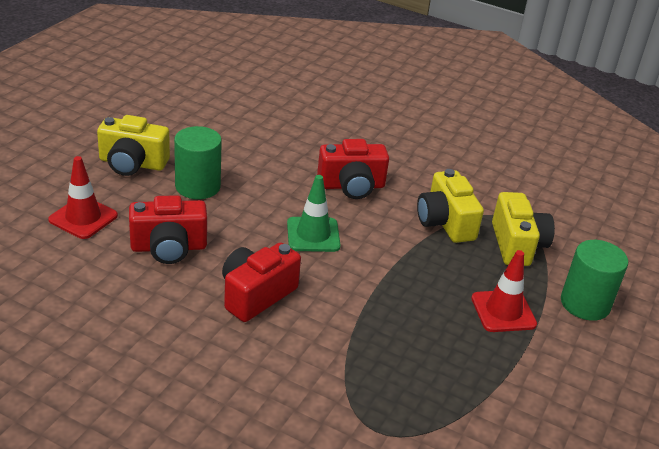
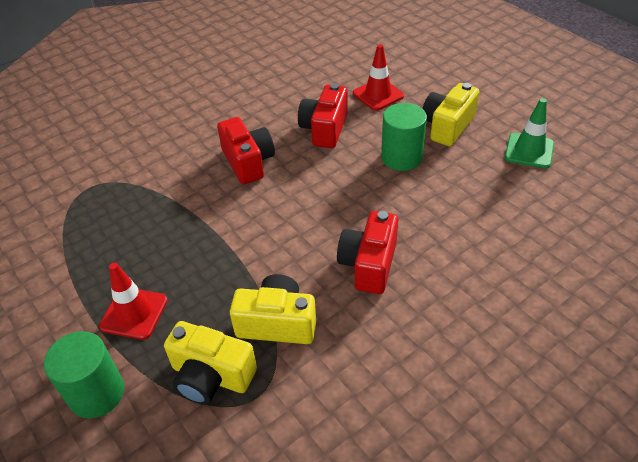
camera: 120 degrees right, 10 degrees up
(313, 235) = (303, 213): green traffic cone -> green traffic cone (529, 151)

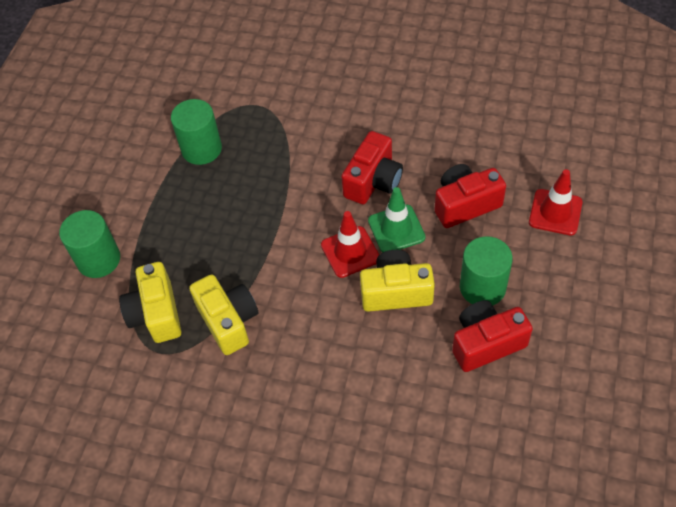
camera: 55 degrees right, 10 degrees up
(81, 245) = (201, 149): none -> green cylinder
(134, 313) = (171, 228): red traffic cone -> red traffic cone (350, 252)
(369, 264) = (333, 343): red camera -> red camera (486, 343)
(447, 126) = (563, 297): yellow camera -> yellow camera (396, 292)
(529, 151) = (592, 388): green traffic cone -> green traffic cone (396, 229)

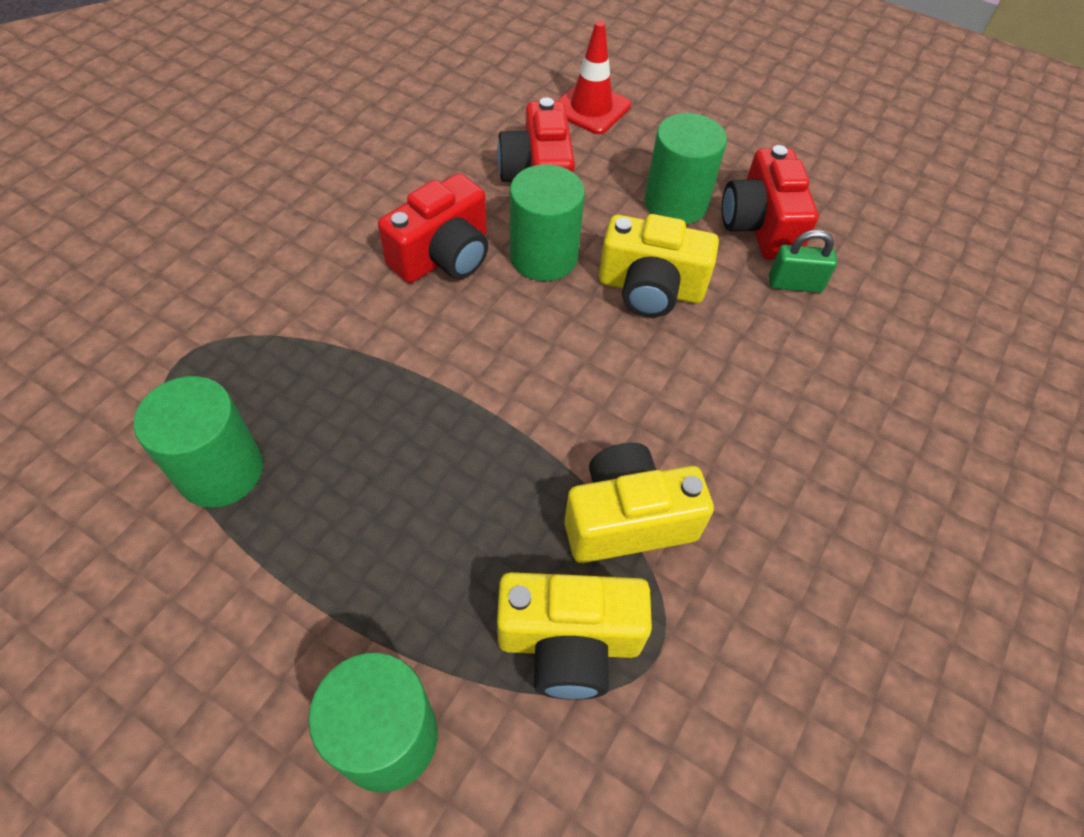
camera: 80 degrees left, 0 degrees up
(350, 252) = (559, 319): red traffic cone -> none
(373, 181) = (443, 256): red camera -> red camera turned 90 degrees clockwise
(396, 229) = (543, 257): green traffic cone -> green cylinder
(396, 292) = (650, 289): yellow camera -> yellow camera turned 90 degrees counterclockwise
(439, 374) = (795, 284): none -> green padlock

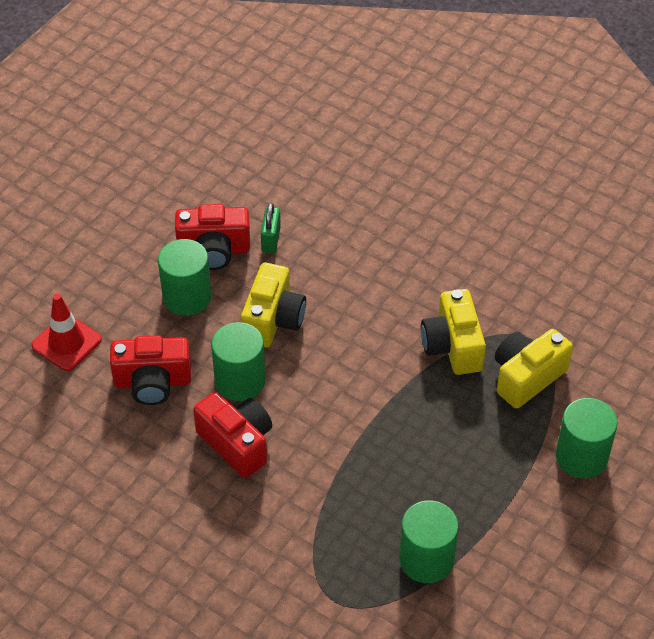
camera: 85 degrees left, 5 degrees down
(569, 642) = (526, 377): yellow camera -> yellow camera turned 135 degrees counterclockwise

